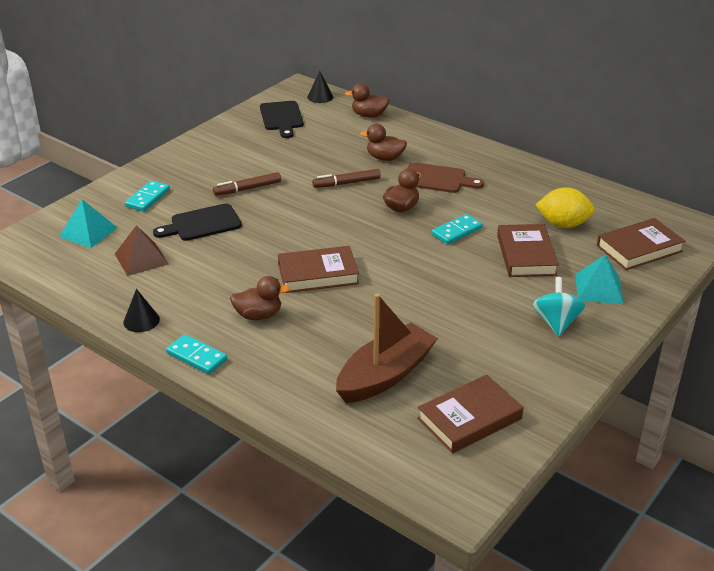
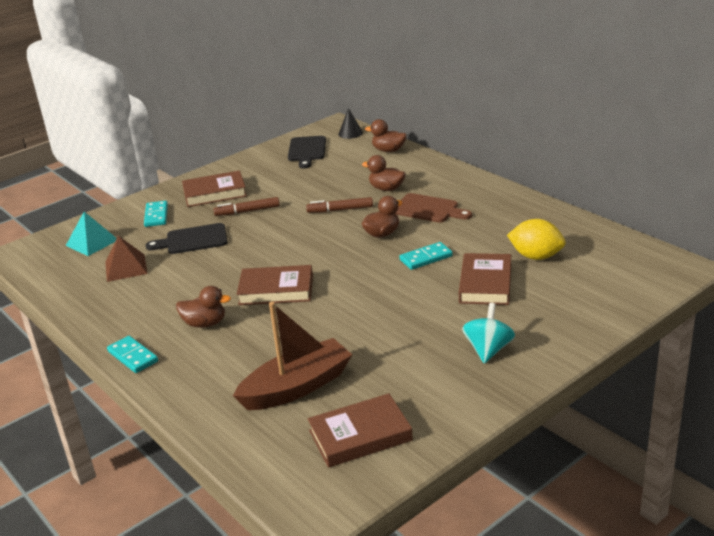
camera: 15 degrees right, 5 degrees down
(141, 320) = (100, 321): black cone -> none
(147, 198) = (156, 216): turquoise domino -> turquoise domino turned 45 degrees counterclockwise
(599, 288) = (547, 320): turquoise pyramid -> none
(639, 248) = (606, 284): brown book -> brown book (214, 193)

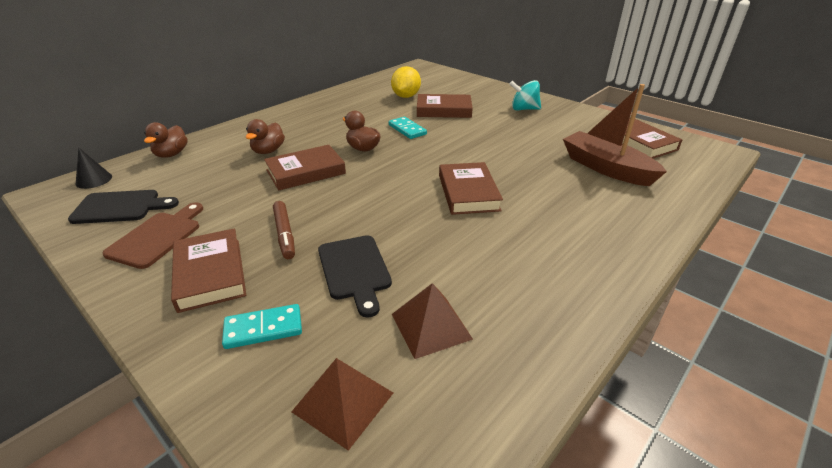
camera: 100 degrees left, 5 degrees up
(92, 242) = (343, 402): turquoise pyramid -> brown pyramid
(133, 356) = (624, 268): turquoise domino -> none
(205, 323) = (541, 227): brown duck -> none
(340, 210) = (306, 172): brown marker -> brown book
(428, 209) = (321, 131): brown cutting board -> brown cutting board (157, 237)

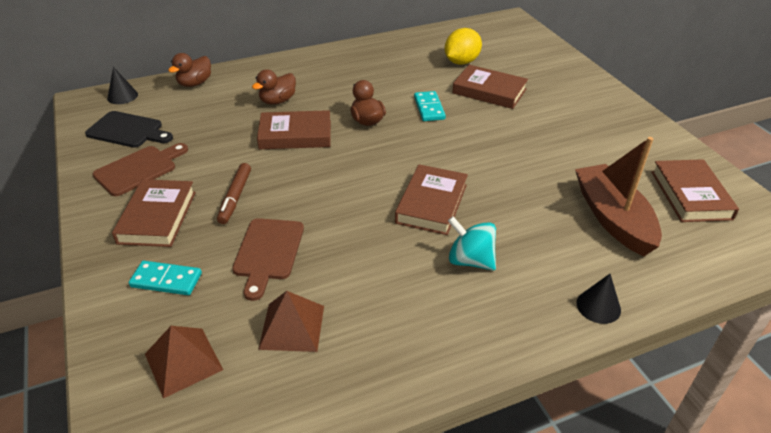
camera: 25 degrees right, 5 degrees up
(355, 270) = (268, 252): black cutting board -> brown cutting board
(524, 109) = (586, 111): turquoise spinning top -> turquoise spinning top (470, 260)
(655, 227) = (598, 306): none -> black cone

